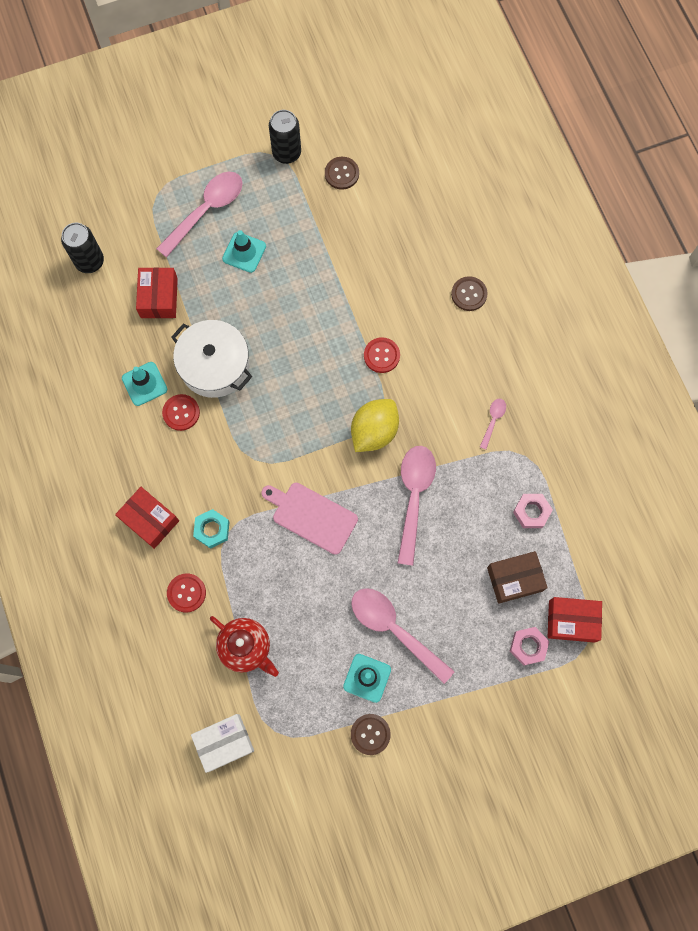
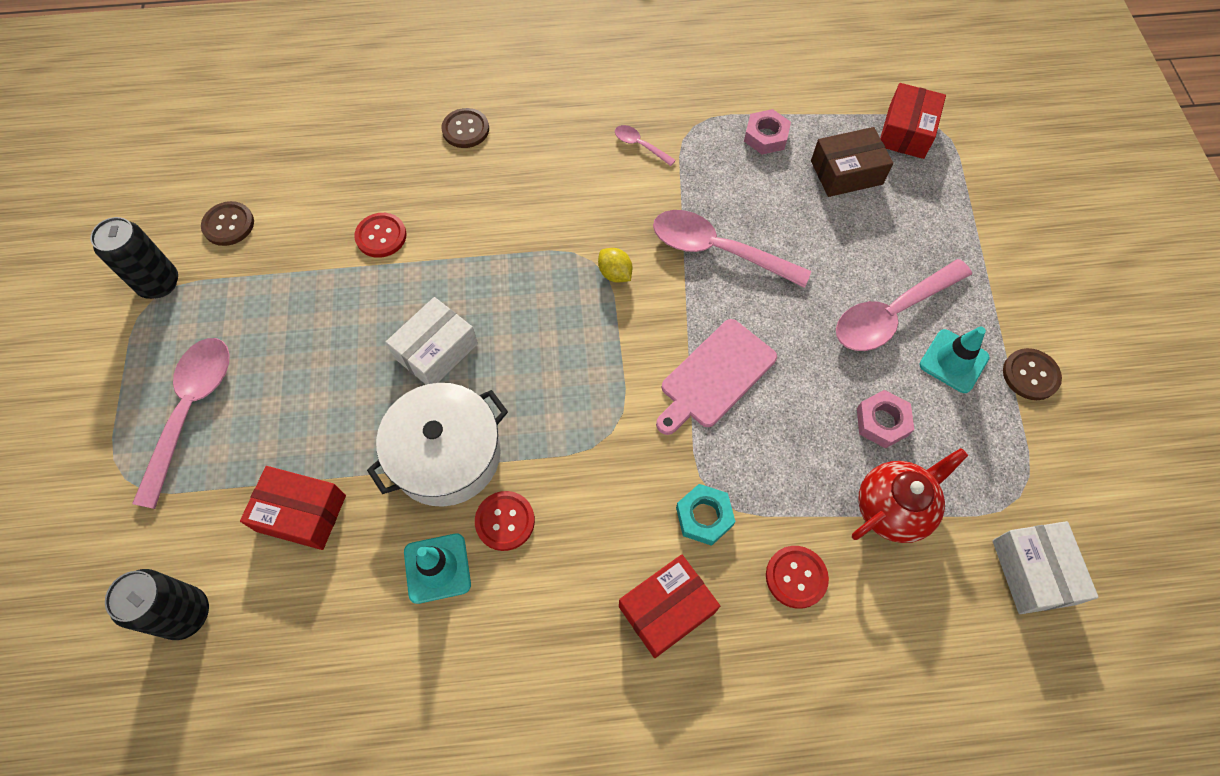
camera: 75 degrees left, 10 degrees down
(206, 211) = (191, 411): pink spoon -> pink spoon turned 45 degrees clockwise
(244, 252) = (285, 373): turquoise traffic cone -> none
(283, 335) = (436, 351): none -> white box
(374, 431) = (615, 274): yellow lemon -> yellow lemon, size x0.51
(381, 355) = (511, 240): red button -> red button (381, 236)
(514, 579) = (846, 172): brown box -> brown box turned 75 degrees clockwise
(528, 646) = (931, 179): pink nut -> pink nut (882, 422)

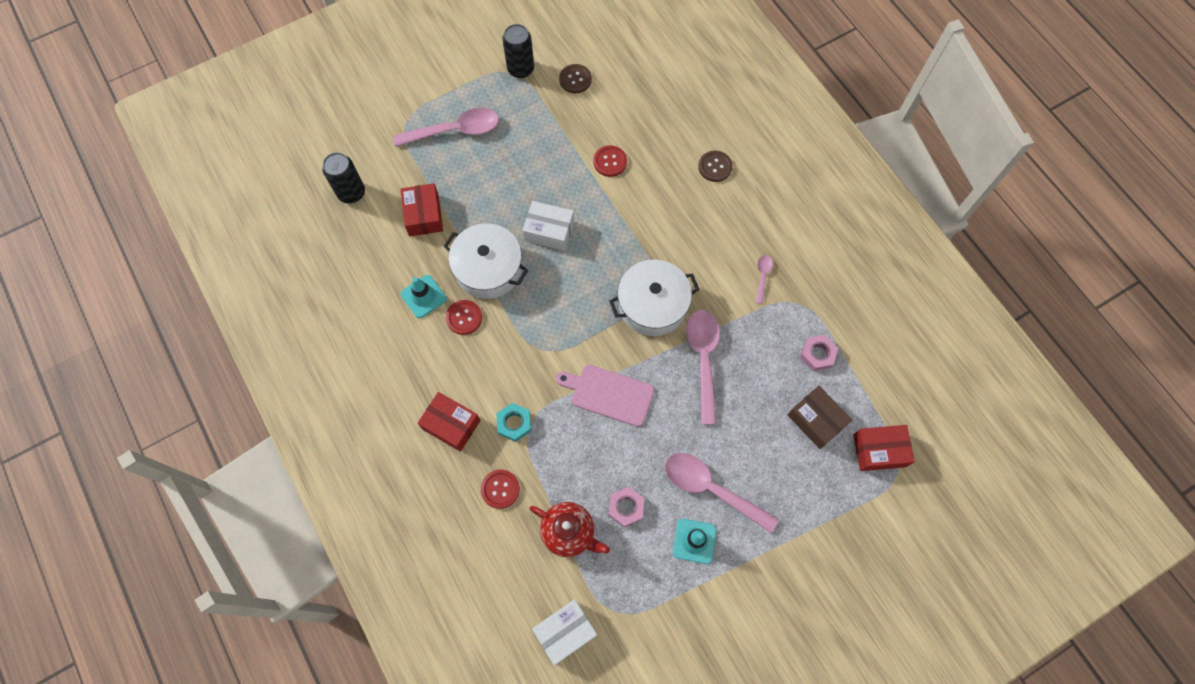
camera: 65 degrees right, 5 degrees up
(615, 274) = (652, 305): yellow lemon -> white pot
(1030, 375) = (709, 596): brown button -> none

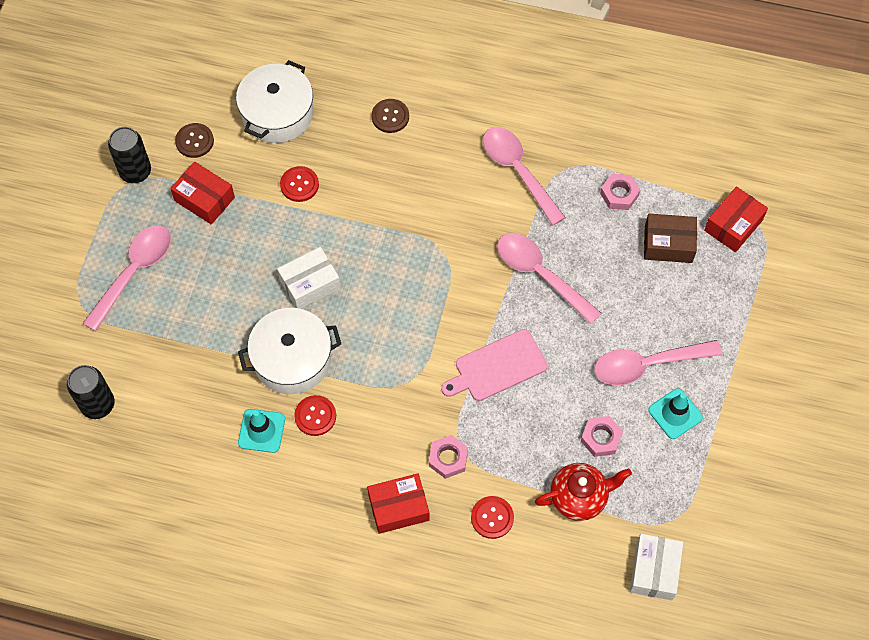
camera: 45 degrees left, 5 degrees down
(424, 215) = (186, 366): red box -> red box (204, 199)
(514, 423) = (448, 458): turquoise nut -> pink nut
(652, 305) = (457, 268): white pot -> white pot (277, 113)
(762, 276) = (518, 171): pink spoon -> pink spoon, size x2.17

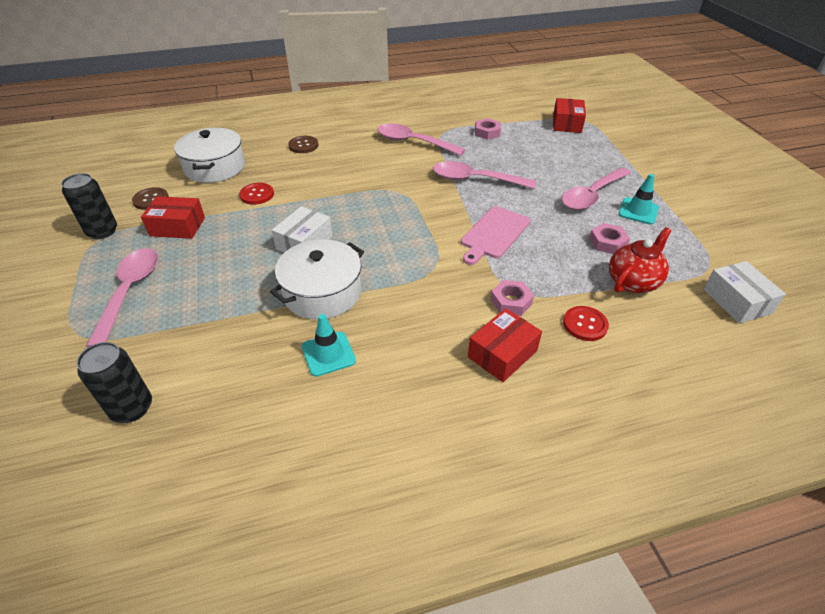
camera: 30 degrees left, 20 degrees down
(315, 416) = (372, 322): red button -> none
(668, 244) = (539, 142): brown box -> none

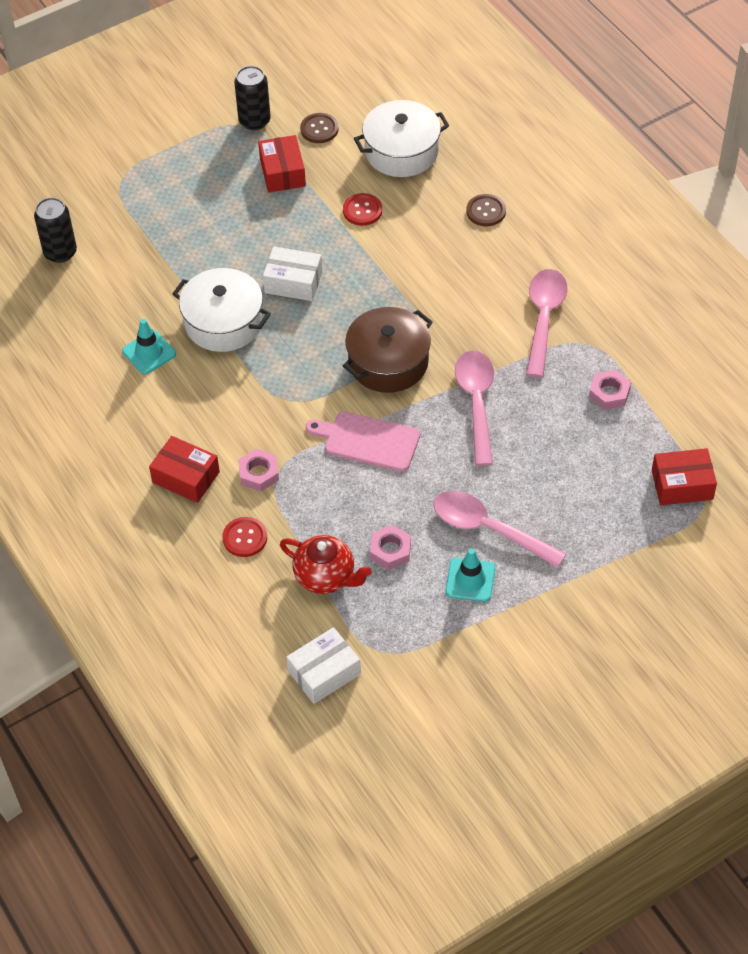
camera: 75 degrees right, 10 degrees up
(129, 292) = (179, 186): pink spoon -> none
(418, 210) = (388, 362): none -> brown pot

